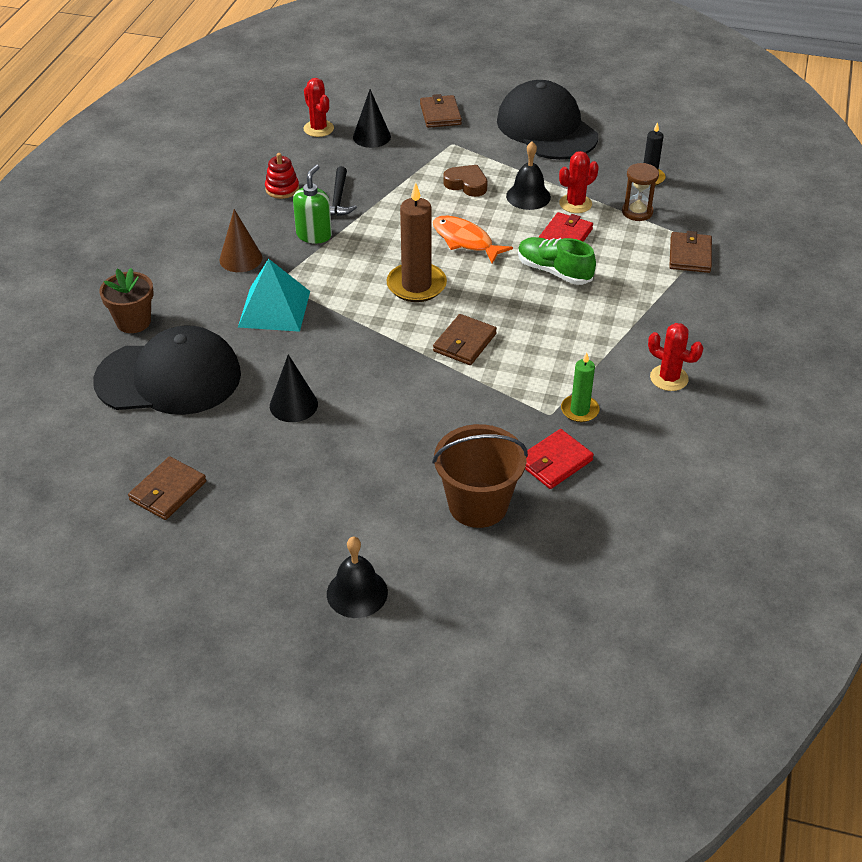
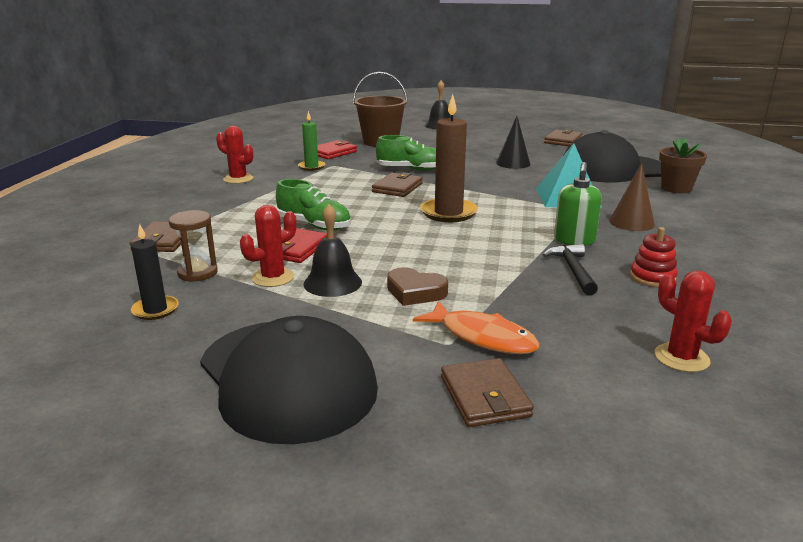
camera: 175 degrees right, 20 degrees down
(371, 137) = (584, 349): black cone -> none
(441, 393) = (411, 169): none -> green shoe
(465, 241) = (407, 242): orange fish -> orange fish (482, 337)

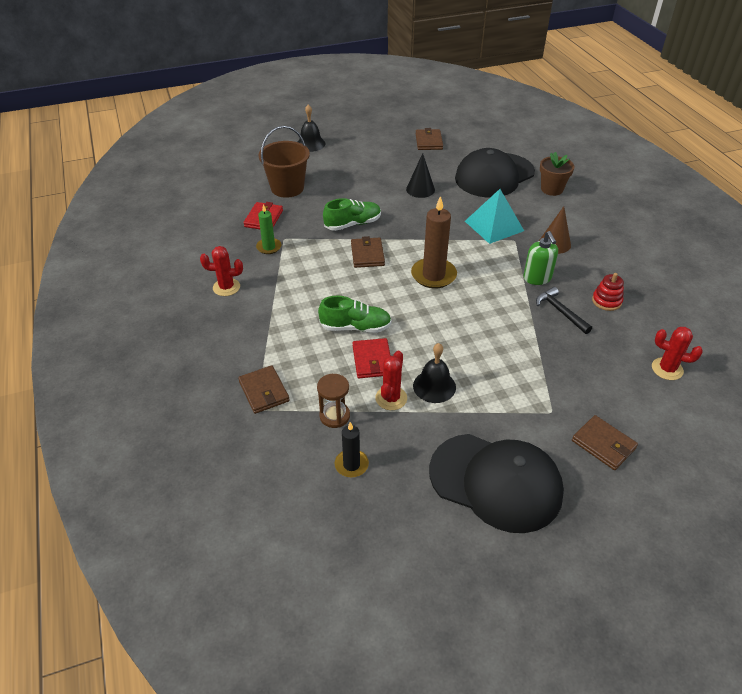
camera: 30 degrees left, 20 degrees up
(415, 292) = (492, 373): brown heart -> none
(482, 337) = (563, 397): orange fish -> none

